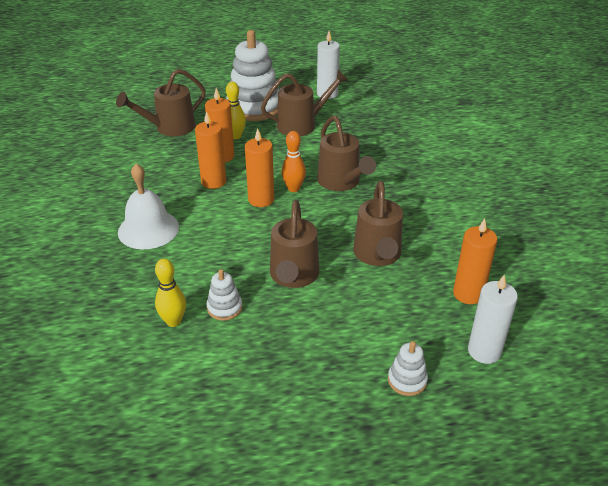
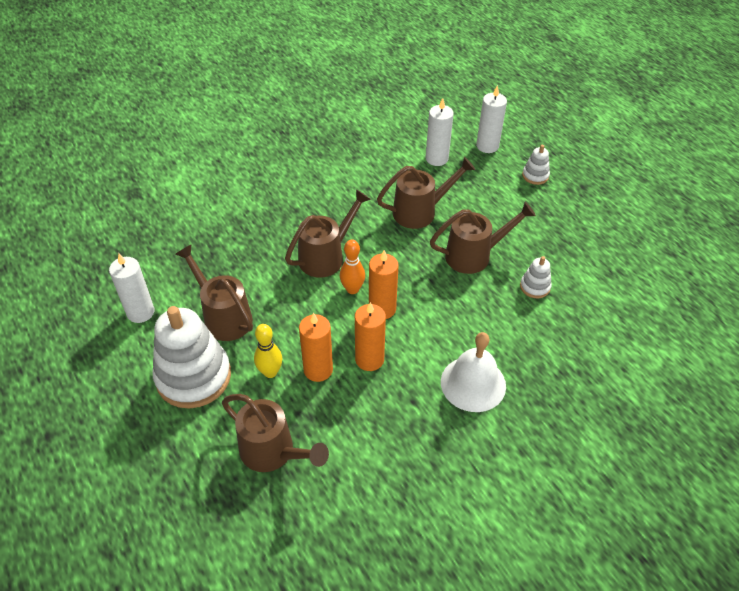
camera: 110 degrees left, 10 degrees up
(173, 321) = (569, 313): yellow bowling pin -> none
(468, 294) = (436, 158): orange candle -> white candle

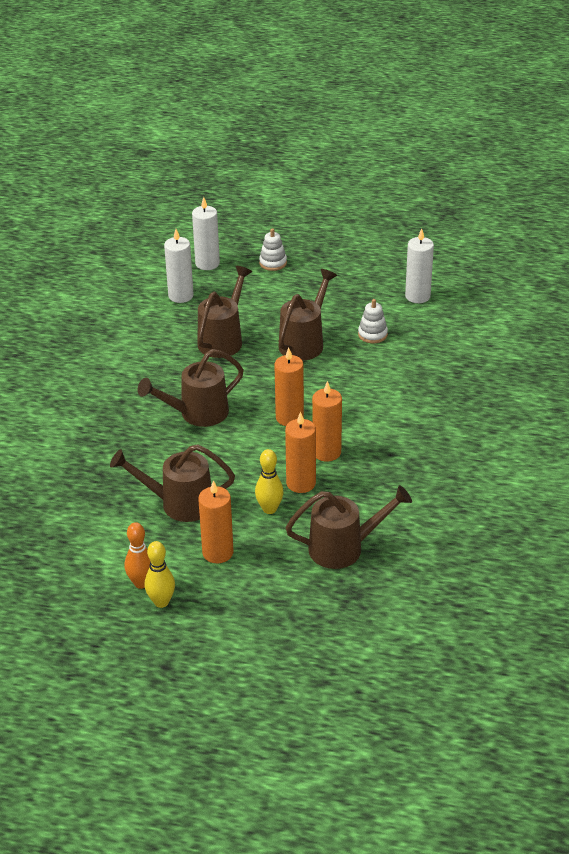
camera: 45 degrees left, 10 degrees down
(112, 383) = (161, 602): none -> yellow bowling pin
(140, 312) = (106, 548): white candle -> white candle (417, 296)
(193, 377) = (217, 552): white stacking toy -> orange candle
(327, 256) = (197, 414): brown watering can -> brown watering can turned 120 degrees counterclockwise
(352, 289) = (249, 421): orange bowling pin -> orange bowling pin (141, 583)
(473, 383) = (413, 417): white bell -> none

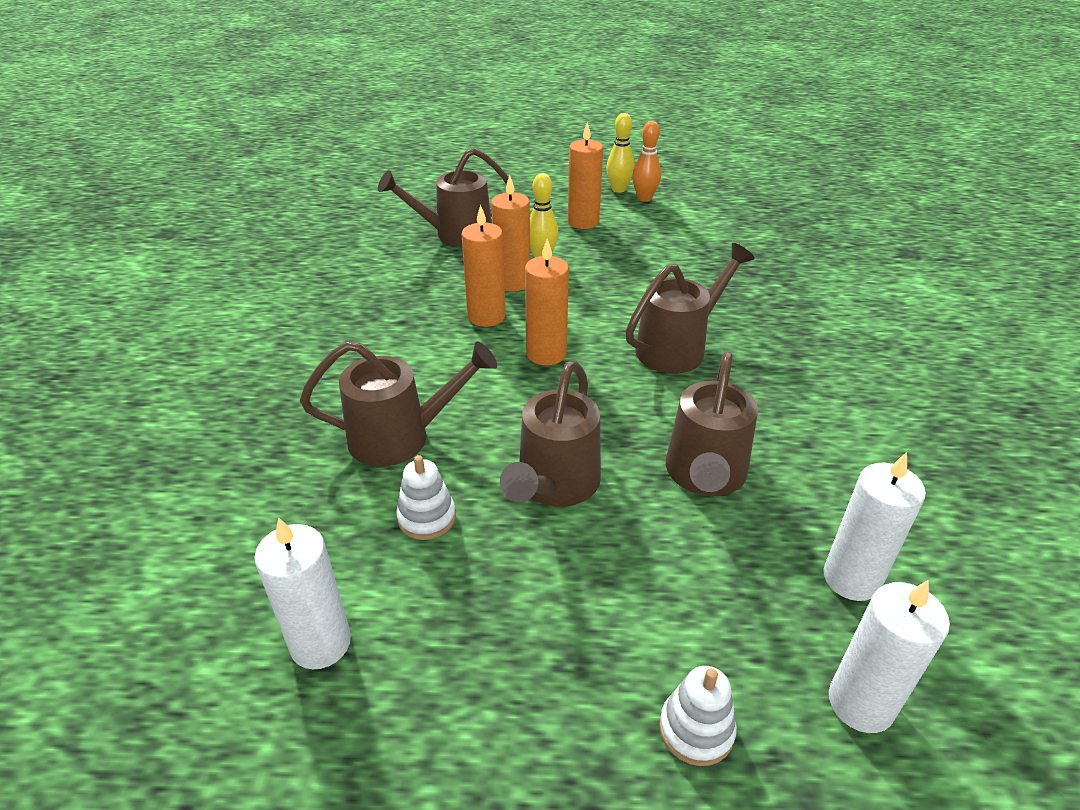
camera: 170 degrees right, 0 degrees up
(178, 503) = (644, 254): brown watering can -> brown watering can (402, 437)

